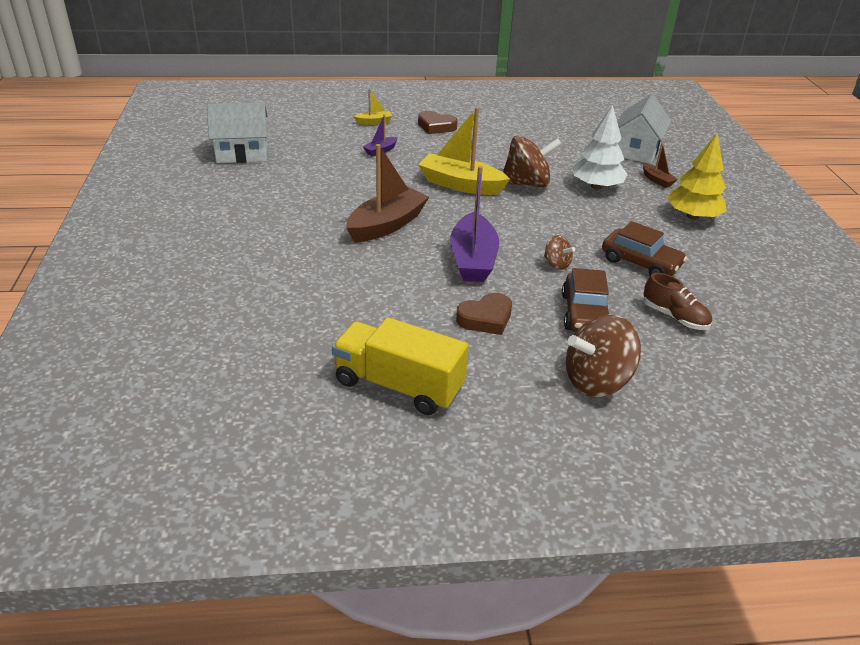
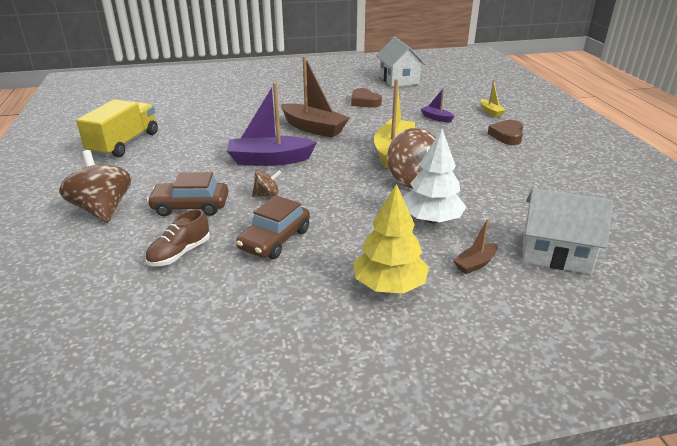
camera: 85 degrees right, 5 degrees down
(486, 318) = (189, 167): brown heart -> brown heart (364, 102)
(556, 264) = (267, 195): brown spinning top -> brown spinning top turned 150 degrees counterclockwise

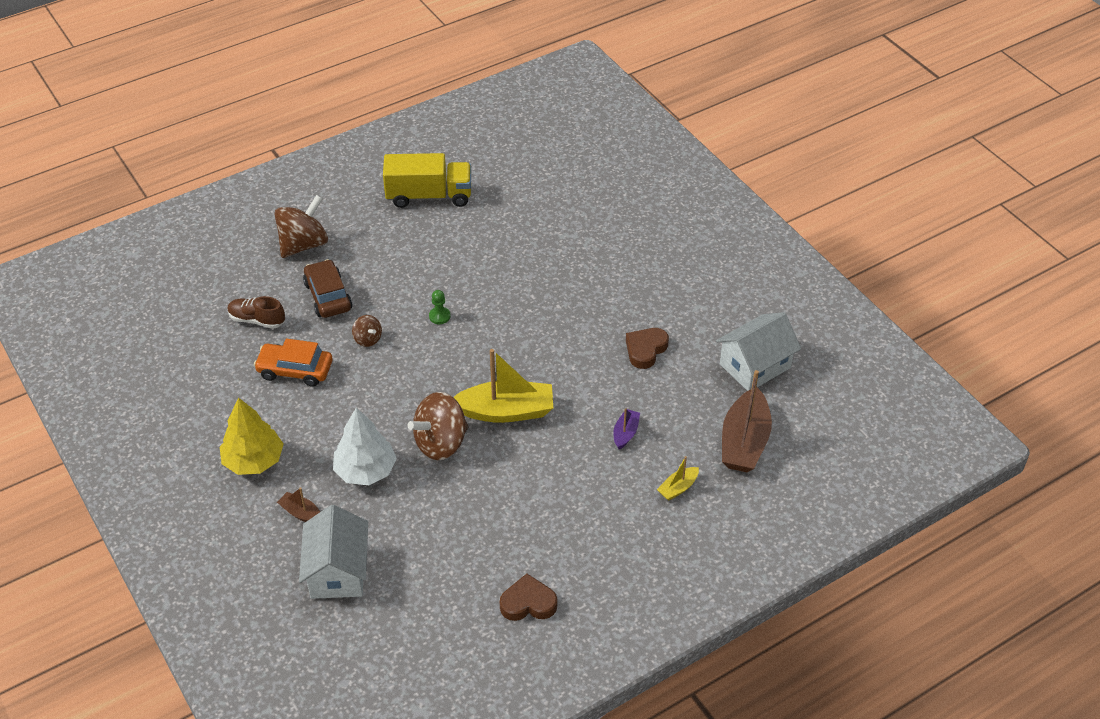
camera: 70 degrees right, 15 degrees up
(269, 160) = (439, 316): purple boat -> green pawn
(275, 239) = (295, 370): brown car -> orange car
(313, 128) = (536, 326): brown boat -> brown boat (744, 442)
(507, 136) = (601, 513): brown heart -> brown heart (528, 603)

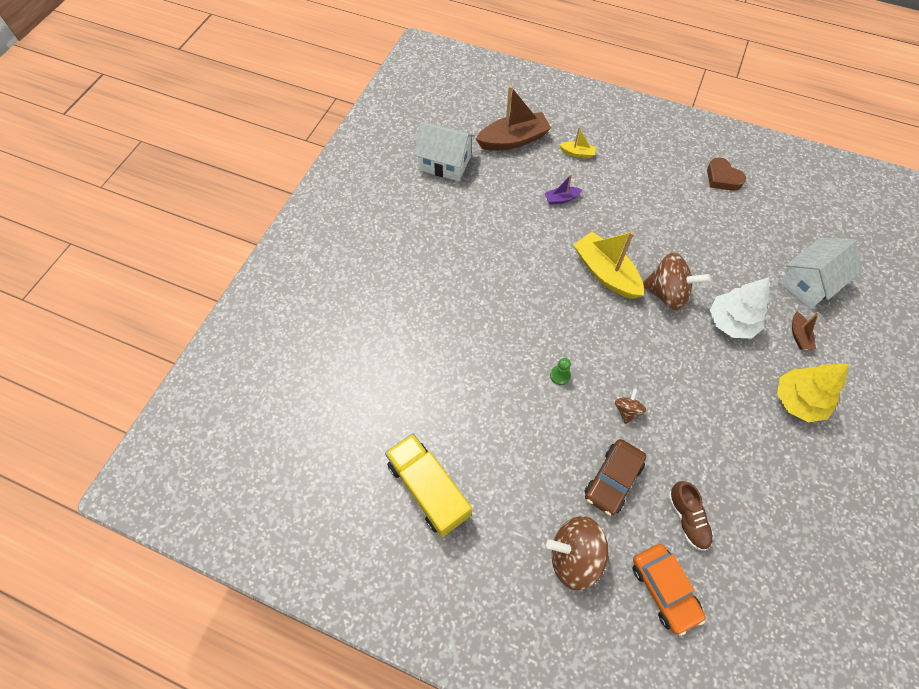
camera: 125 degrees left, 15 degrees up
(295, 370) = (703, 441): orange car -> orange car (664, 589)
(645, 350) = (480, 226): brown heart -> none

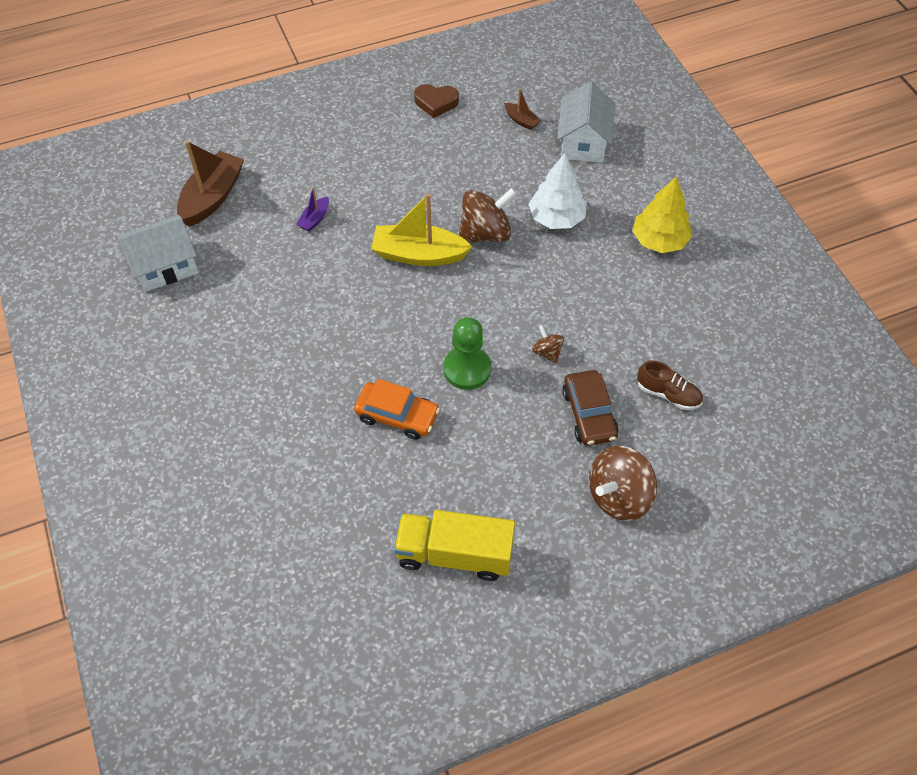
camera: 45 degrees left, 5 degrees down
(560, 375) = (467, 369): green pawn -> green pawn, size x2.03
(577, 153) = (287, 167): yellow boat -> none
(664, 589) = (701, 459): orange car -> orange car (397, 415)
(799, 335) = (614, 190): brown boat -> brown boat (521, 120)

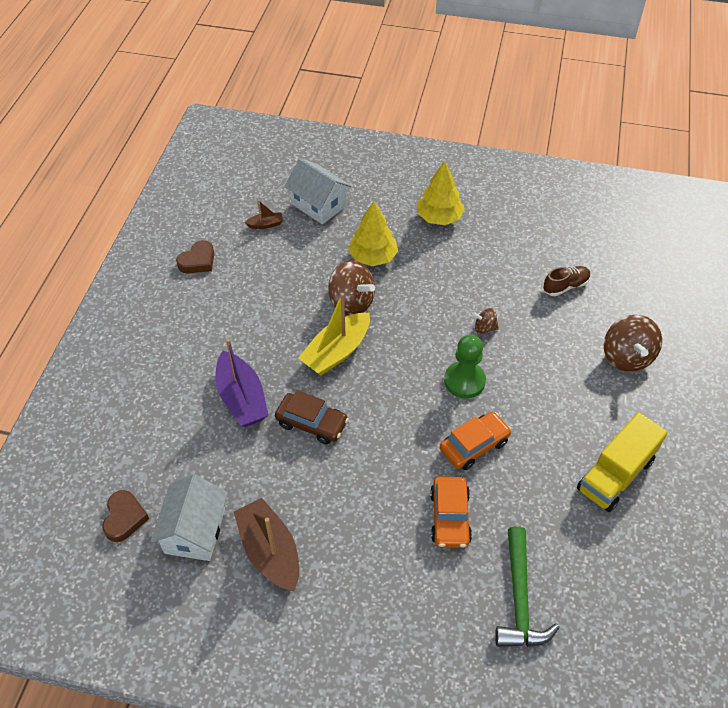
camera: 55 degrees left, 5 degrees down
(147, 216) = (124, 518): none -> brown heart
(212, 197) = (150, 457): brown boat -> brown boat (270, 551)
(255, 536) = (519, 598): none -> green hammer
(303, 437) = (450, 517): none -> orange car
(315, 219) = (242, 398): purple boat -> purple boat, size x2.09
(485, 233) = (351, 303): brown spinning top -> brown spinning top turned 120 degrees clockwise
(556, 218) = (373, 257): white tree -> yellow tree
(589, 414) = (552, 335): brown car -> brown car (312, 423)

